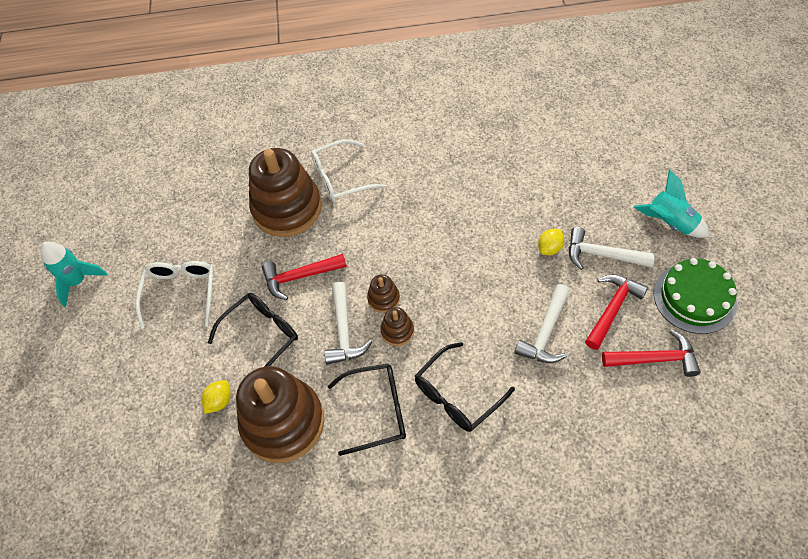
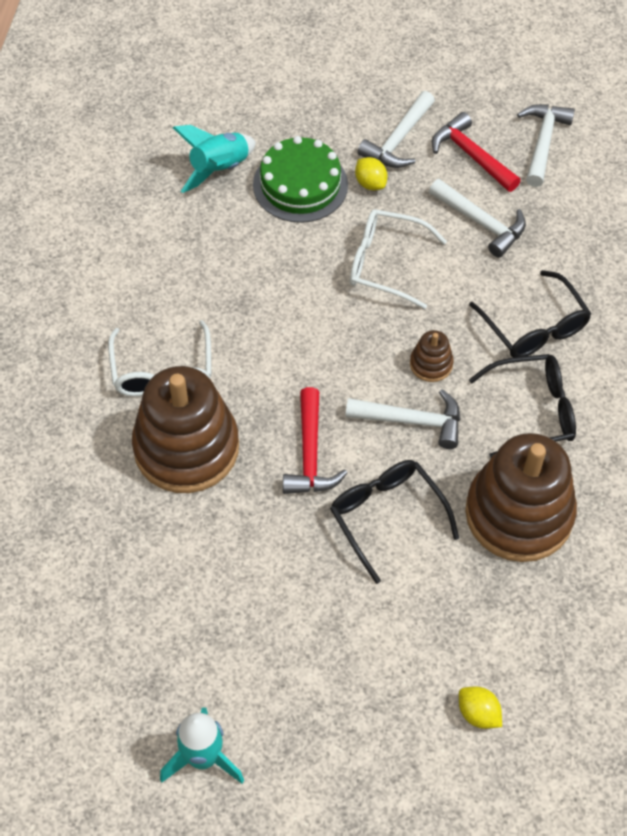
camera: 80 degrees left, 0 degrees up
(181, 293) = (281, 610): white glasses -> white glasses (387, 264)
(219, 401) = (468, 583): yellow lemon -> yellow lemon (478, 714)
(376, 411) = (531, 411): black glasses -> black glasses turned 75 degrees clockwise
(383, 298) = (379, 367): brown stacking toy -> none
(655, 359) = (542, 142): red hammer -> white hammer
(670, 223) = (379, 68): turquoise rocket -> turquoise rocket (219, 169)
(694, 298) = (481, 84): green cake -> green cake (300, 185)

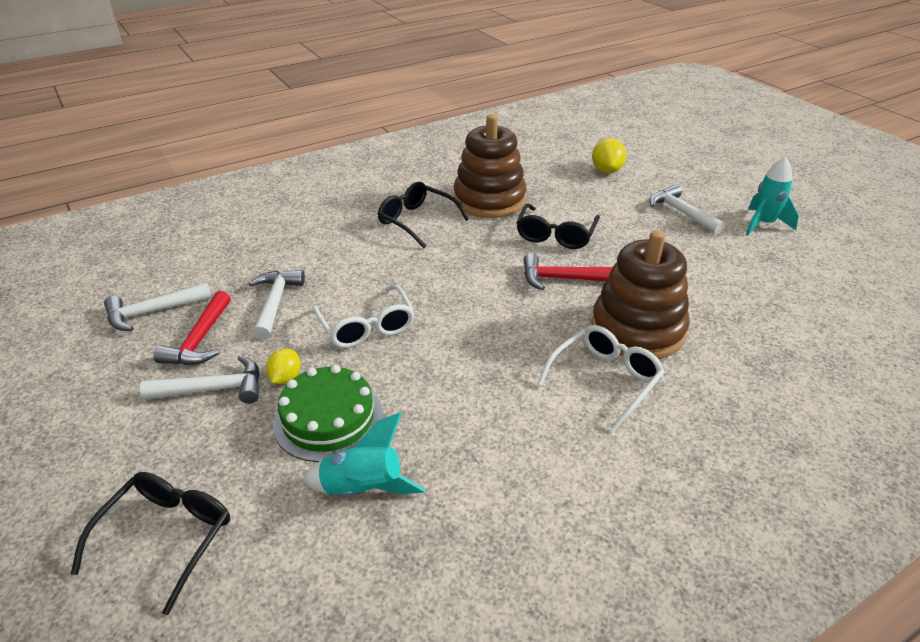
camera: 130 degrees left, 20 degrees down
(310, 454) = (561, 279): red hammer -> red hammer turned 135 degrees counterclockwise
(412, 421) = (482, 255): white hammer -> white hammer (681, 212)
(431, 364) = (430, 267): brown stacking toy -> none
(478, 714) = (606, 171): yellow lemon -> yellow lemon, size x1.53
(533, 326) = (350, 245): black glasses -> black glasses (165, 538)

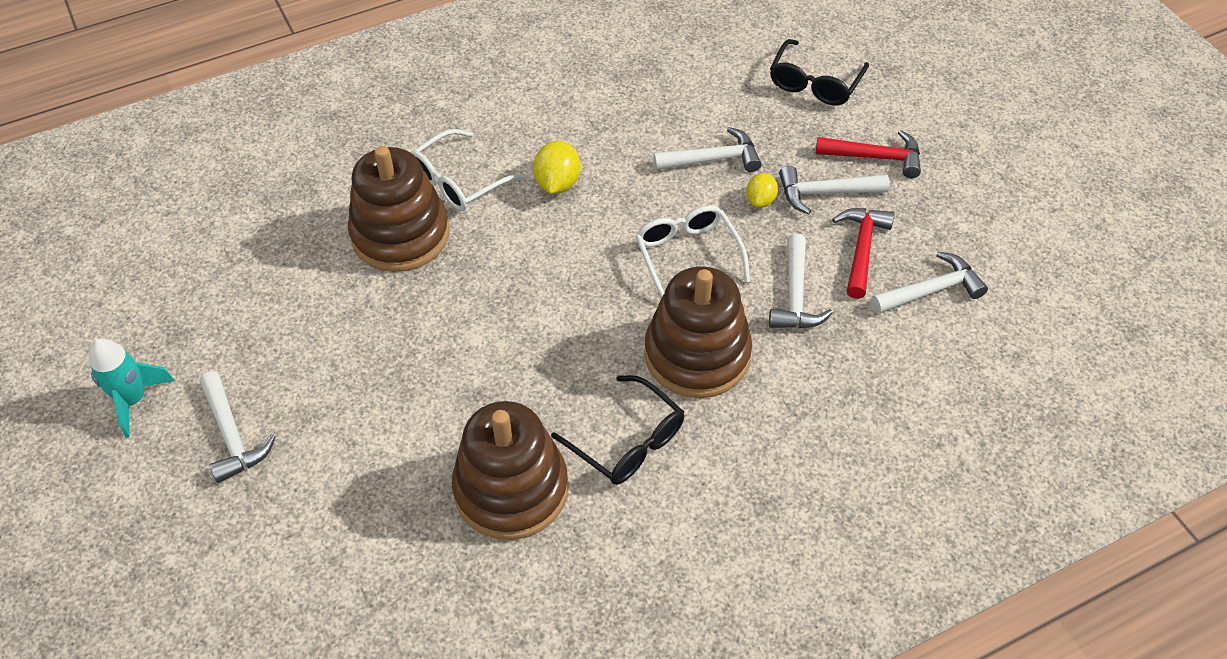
camera: 175 degrees left, 15 degrees up
(328, 419) = (713, 159): green cake -> white hammer
(363, 489) = (678, 105): turquoise rocket -> none
(365, 264) = (697, 354): none -> brown stacking toy
(556, 234) = (434, 397): black glasses -> none
(561, 279) = (455, 312): red hammer -> red hammer (875, 157)
(606, 171) = (288, 567): yellow lemon -> yellow lemon (557, 183)

